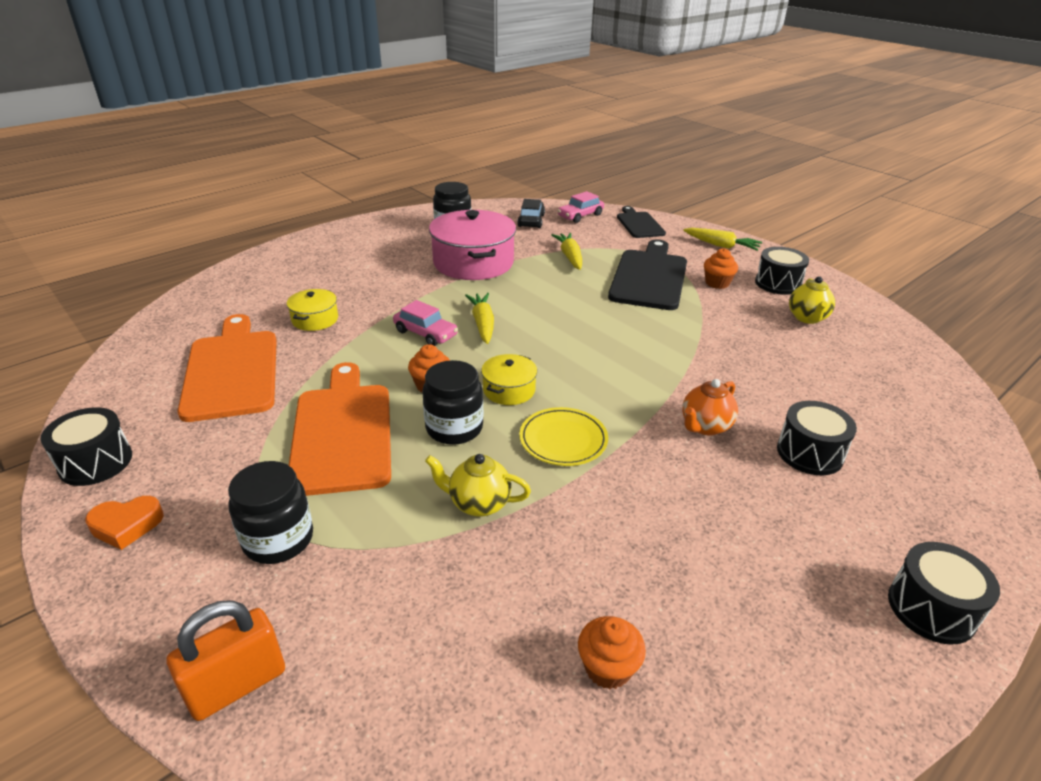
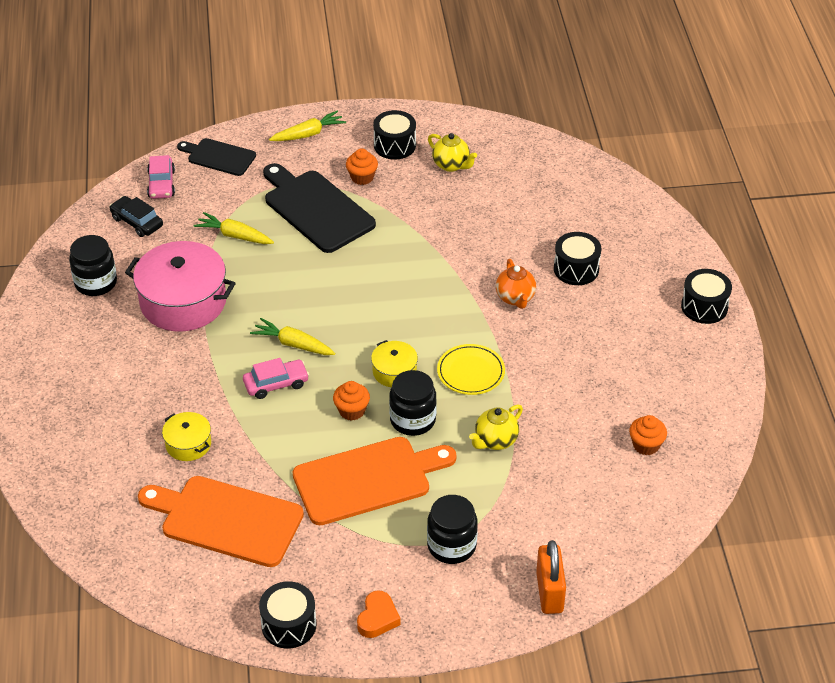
camera: 55 degrees left, 10 degrees up
(343, 432) = (367, 480): orange cutting board -> orange cutting board turned 135 degrees clockwise

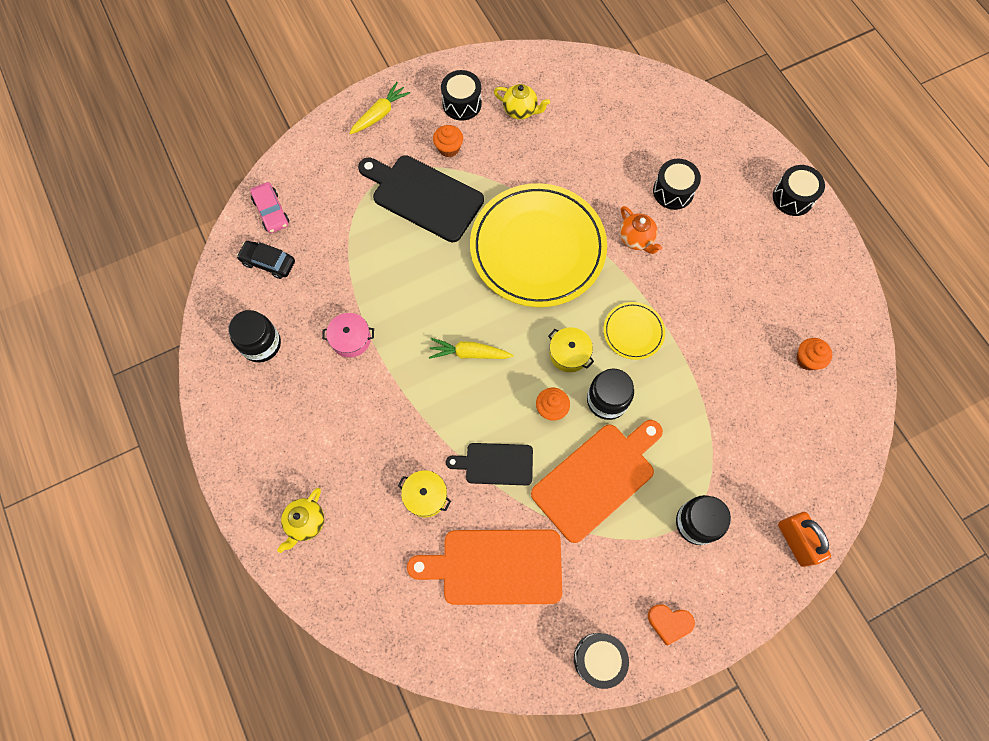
camera: 20 degrees left, 25 degrees up
(183, 302) = (351, 339): pink pot -> pink pot, size x0.49
(219, 156) = (310, 164): black cutting board -> black cutting board (495, 464)
(234, 235) = (364, 249): yellow carrot -> none
(276, 384) = (473, 402): pink car -> none
(378, 618) = (669, 622): orange heart -> orange heart turned 105 degrees clockwise
(408, 279) = (537, 248): none -> yellow plate
(495, 441) = (685, 398): yellow teapot -> yellow teapot (306, 522)

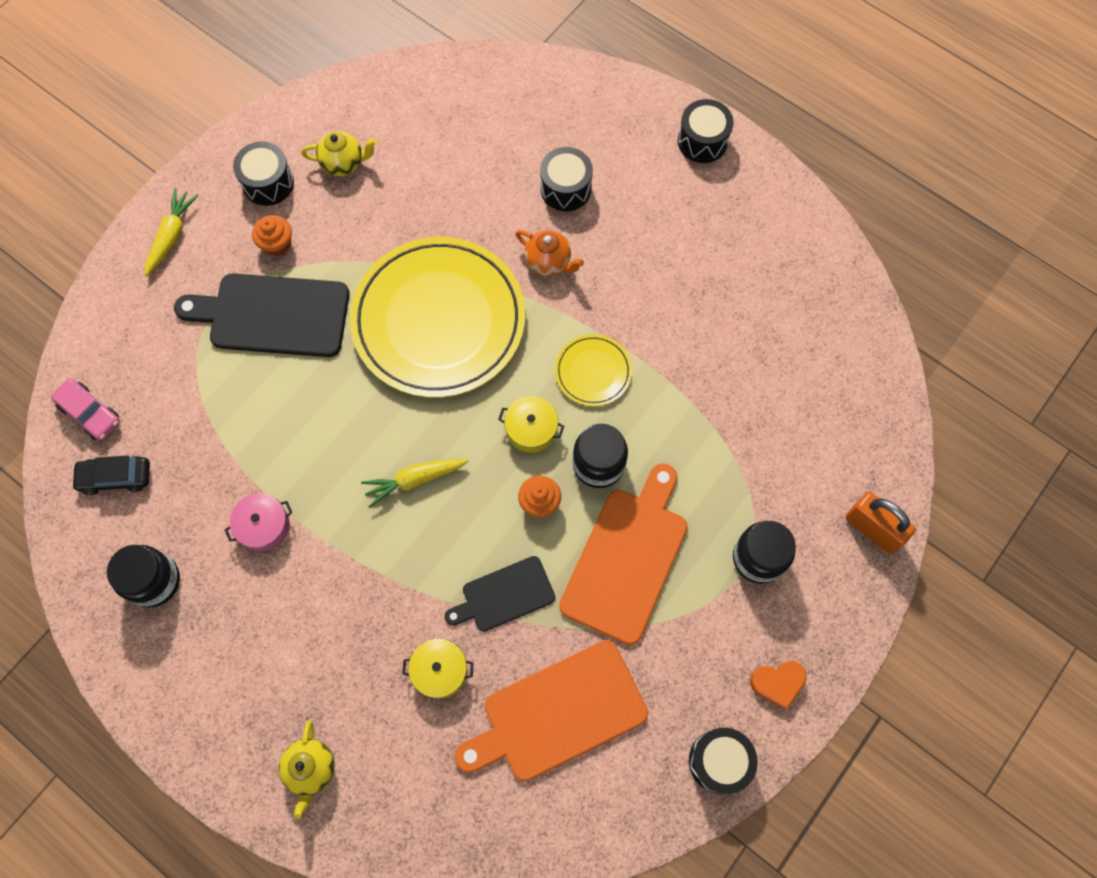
camera: 25 degrees left, 0 degrees up
(807, 359) = (797, 320): orange cupcake -> none

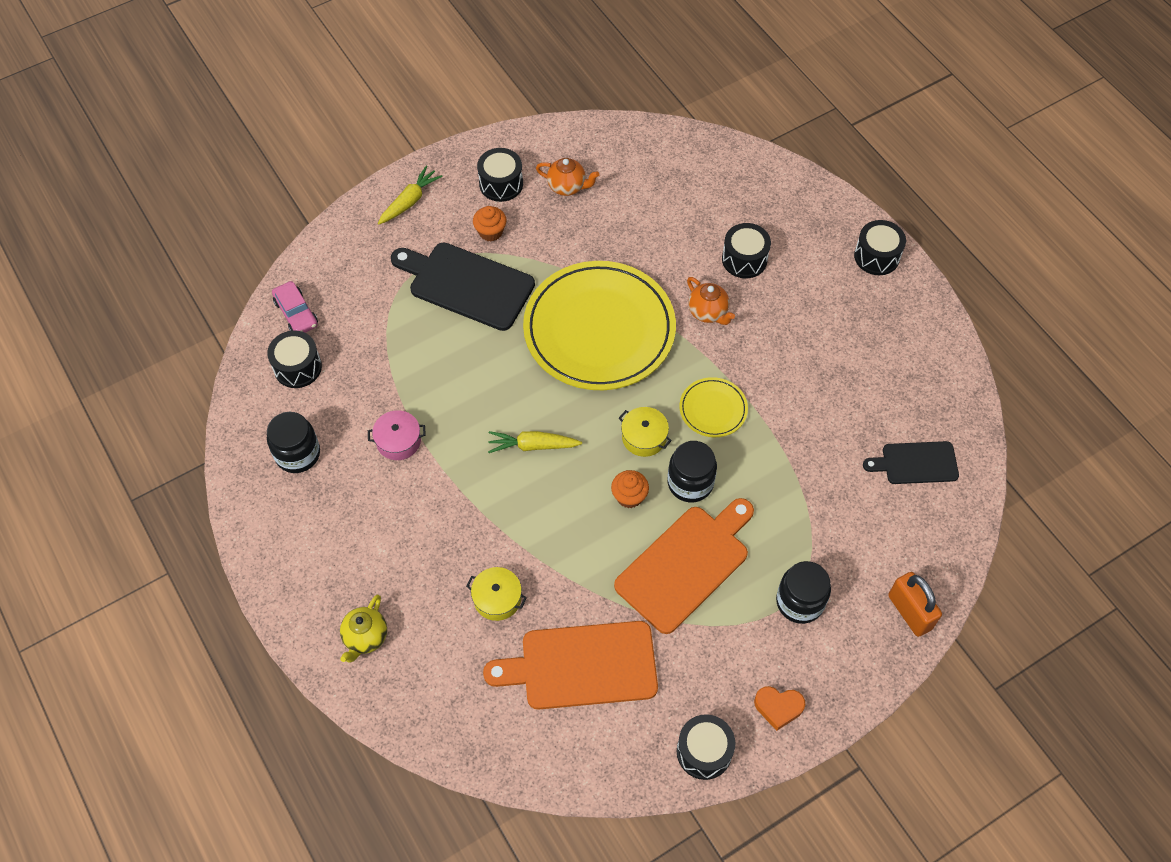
camera: 20 degrees right, 10 degrees down
(116, 477) = (297, 367): black car -> black drum
(343, 163) = (567, 187): yellow teapot -> orange teapot
(504, 595) = (572, 559): black cutting board -> black cutting board (916, 463)

